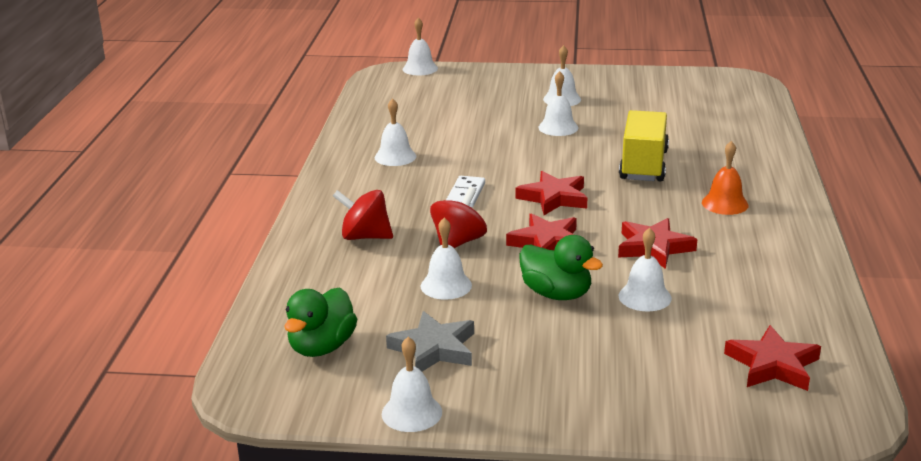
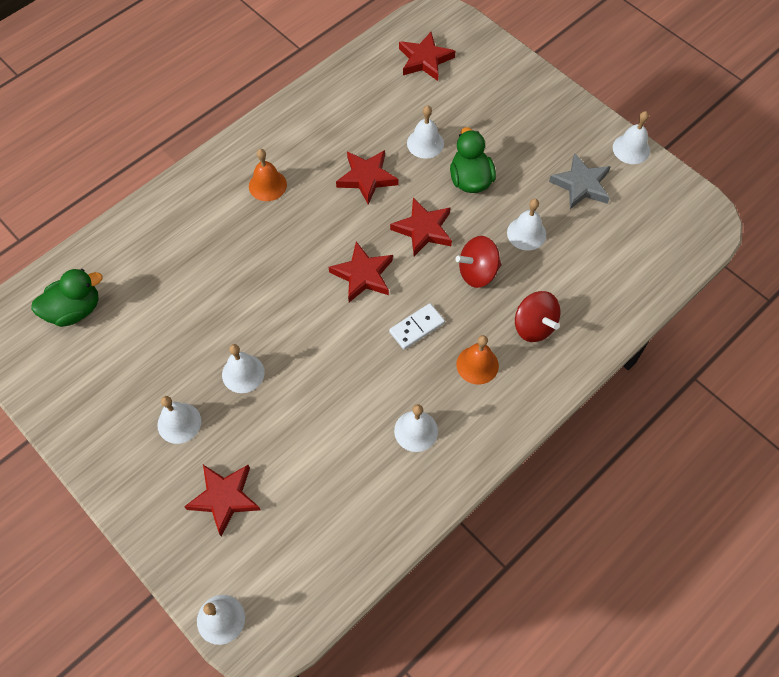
camera: 140 degrees left, 35 degrees up
(322, 347) = (644, 230): green duck -> green duck (75, 310)
(388, 199) = (477, 365): none -> orange bell
(484, 92) = (224, 498): none -> red star
(643, 165) = (255, 267): yellow truck -> none

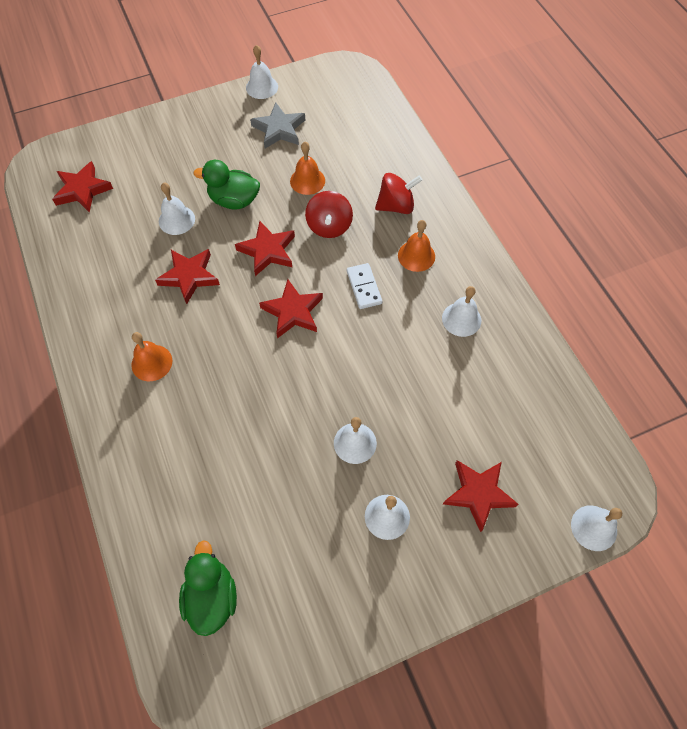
camera: 70 degrees left, 0 degrees up
(526, 233) = (307, 181): white bell -> orange bell

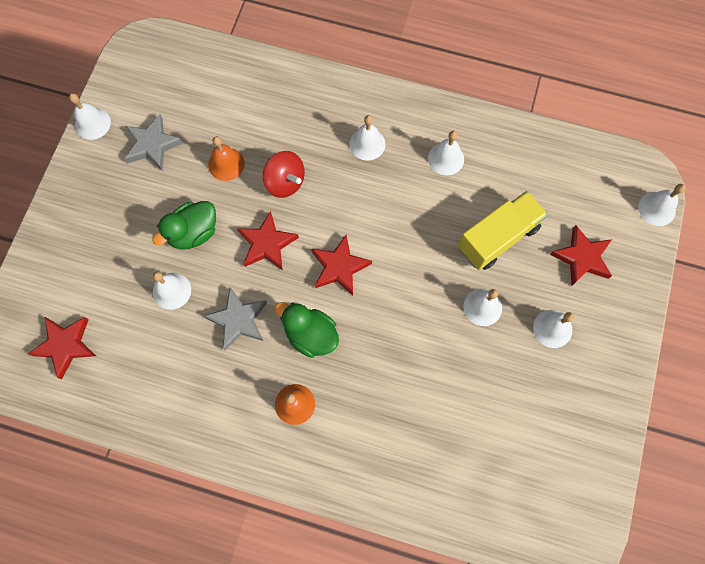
camera: 50 degrees left, 10 degrees up
(189, 276) = (238, 320): red star -> grey star
(212, 596) = (520, 489): green duck -> green duck (310, 335)
(364, 287) = (362, 201): white domino -> none
(396, 206) = (310, 121): red spinning top -> none
(416, 256) = (367, 144): orange bell -> white bell
(429, 409) = (497, 237): none -> yellow truck

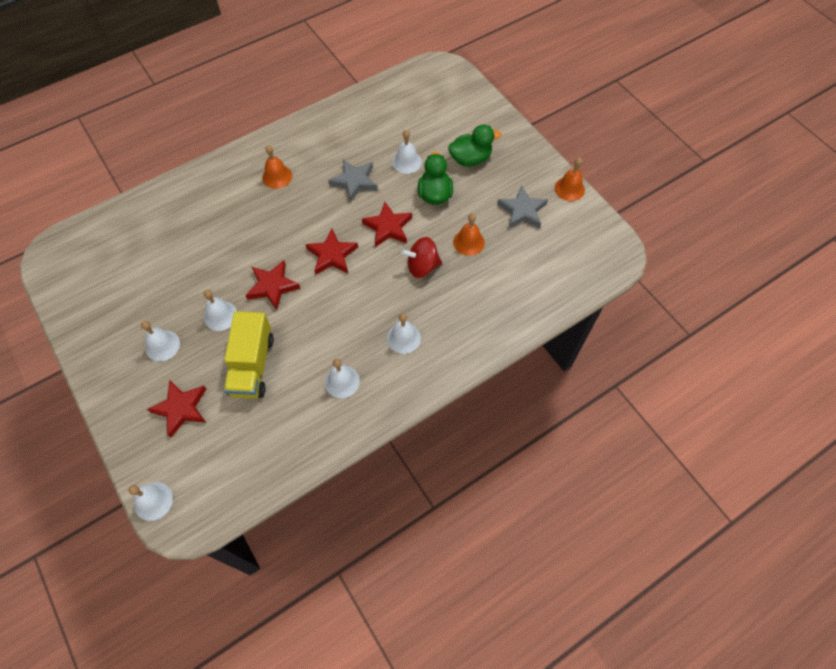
camera: 130 degrees right, 10 degrees down
(65, 345) = (423, 98): red star -> red star (272, 286)
(92, 123) = (569, 189): white bell -> orange bell
(310, 335) = (307, 210): green duck -> green duck (470, 159)

